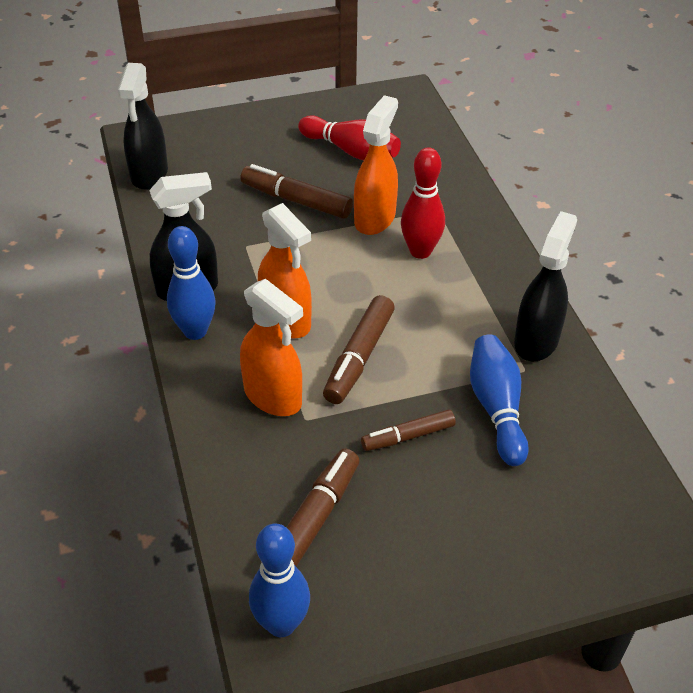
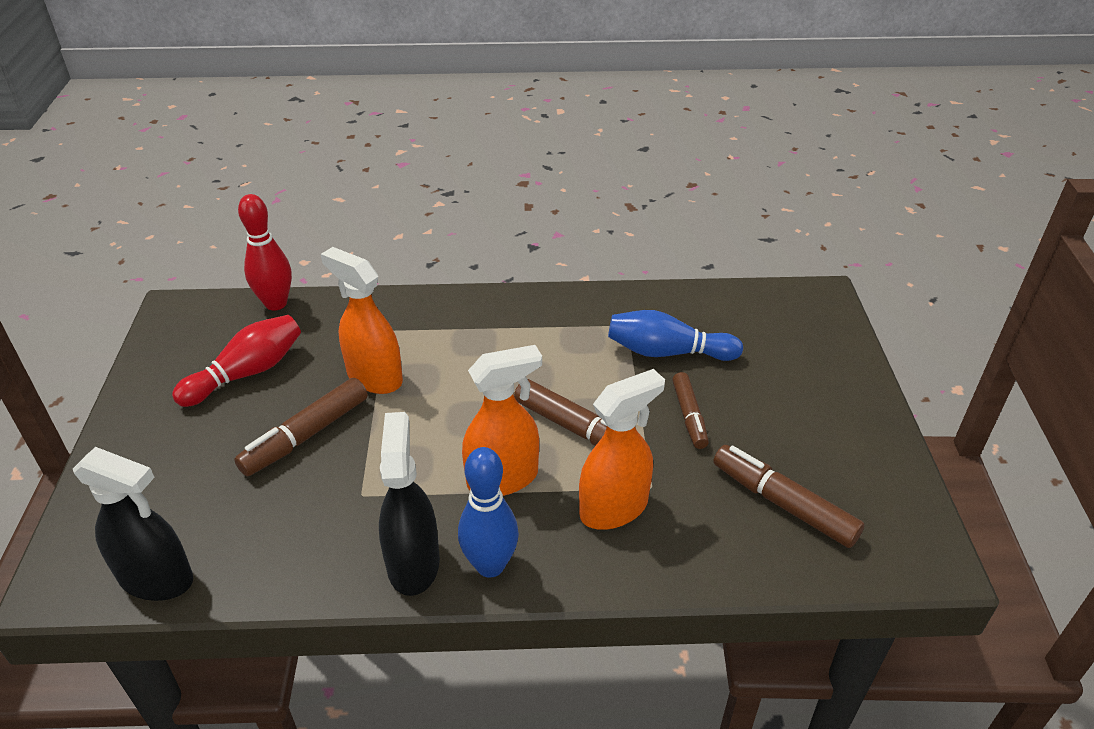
camera: 75 degrees left, 5 degrees down
(281, 624) = (900, 548): blue bowling pin -> none
(420, 251) = (443, 355): red bowling pin -> red bowling pin (276, 303)
(536, 340) = (593, 310): black spray bottle -> none

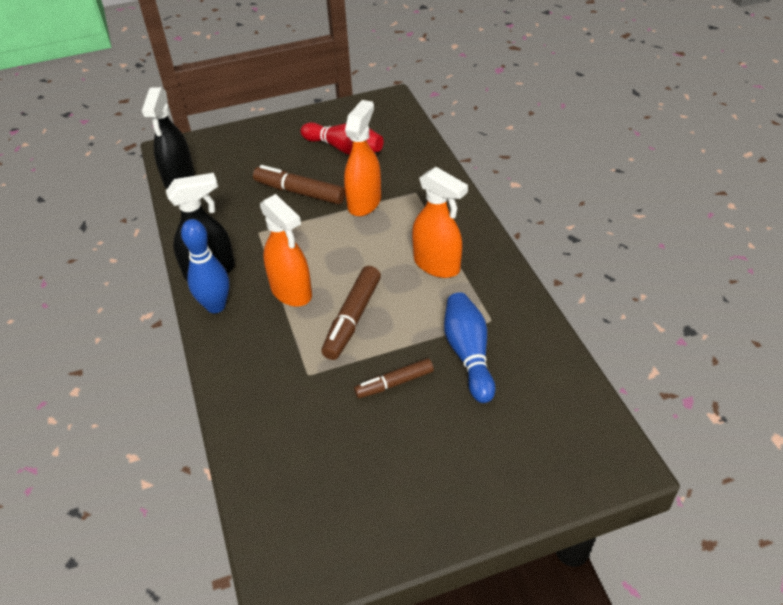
camera: 75 degrees right, 5 degrees up
(276, 303) = (417, 135): red bowling pin -> none
(614, 508) = (281, 357): orange spray bottle -> orange spray bottle (437, 265)
(783, 504) = (314, 462): brown marker -> none

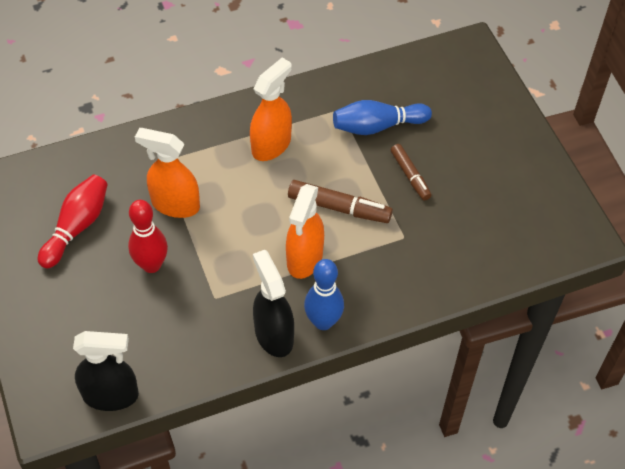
camera: 95 degrees left, 10 degrees up
(291, 292) = (304, 259): orange spray bottle -> orange spray bottle turned 150 degrees clockwise
(300, 192) = (151, 265): brown marker -> red bowling pin

